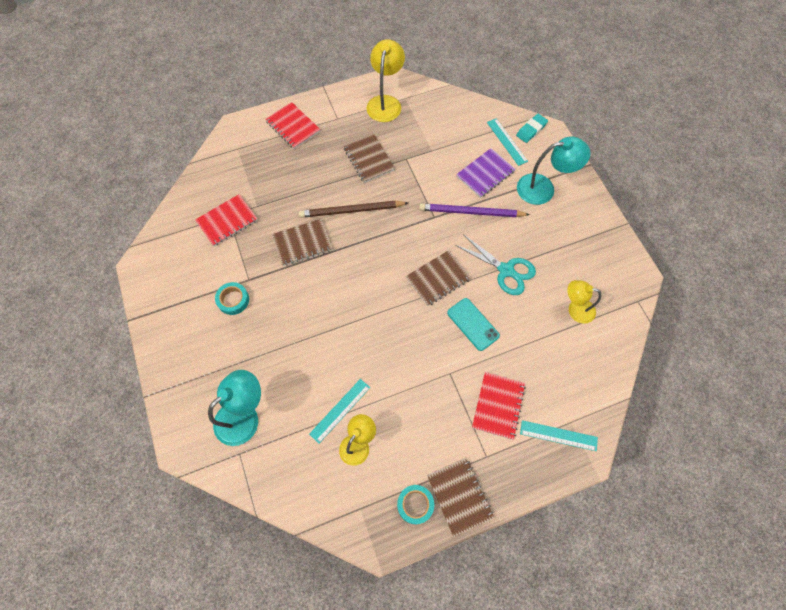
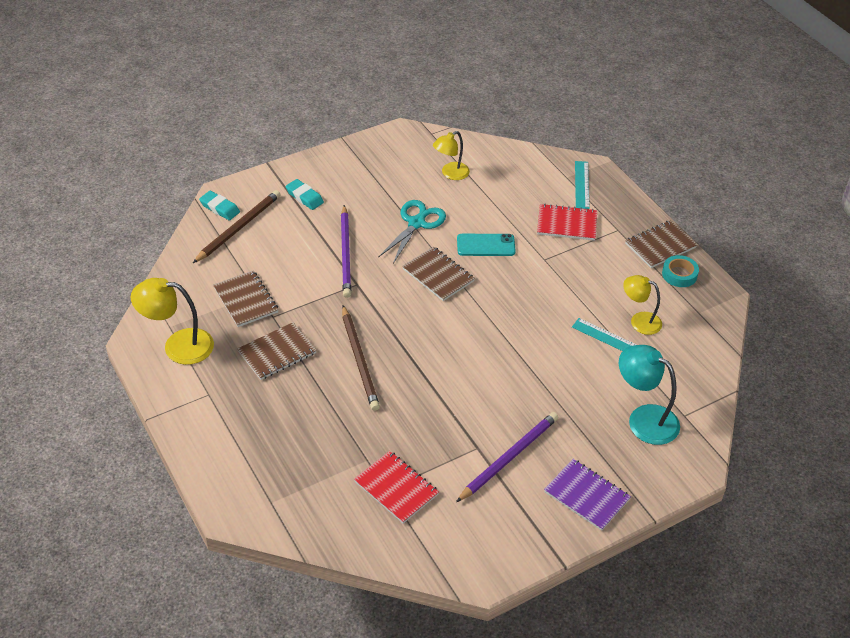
camera: 100 degrees left, 20 degrees down
(233, 300) = (509, 457): turquoise tape -> purple pencil
(293, 126) = (226, 442): red notebook -> none
(302, 243) = (415, 401): brown notebook -> brown notebook (246, 300)
(473, 324) = (486, 245): turquoise phone -> turquoise phone turned 45 degrees clockwise
(485, 174) = (289, 244): purple notebook -> purple notebook (586, 496)
(507, 141) = (239, 228): turquoise ruler -> brown pencil
(543, 188) = (304, 197): turquoise lamp -> turquoise eraser
(575, 309) = (450, 174): yellow lamp -> yellow lamp turned 45 degrees clockwise

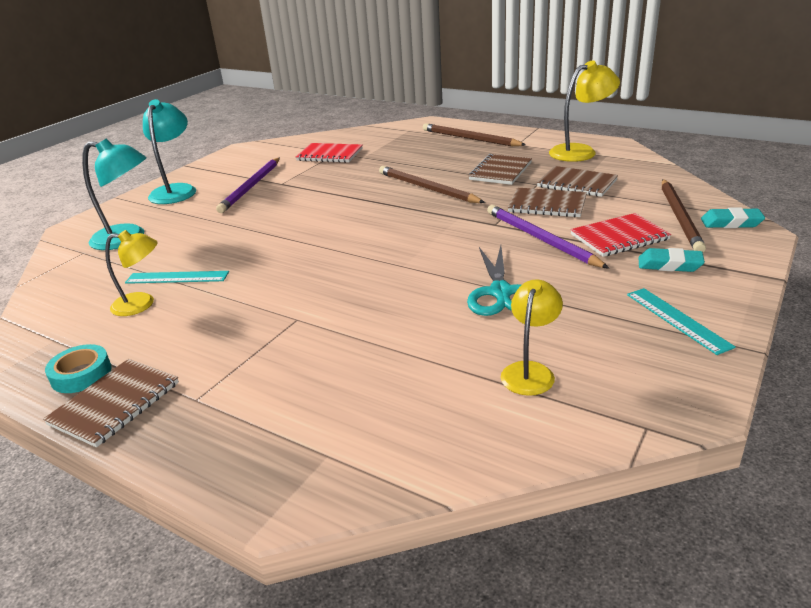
camera: 155 degrees right, 15 degrees down
(234, 436) = (470, 138): none -> brown pencil
(438, 275) = (418, 258): brown notebook -> brown notebook (547, 205)
(486, 245) = (388, 304): turquoise phone -> none
(567, 224) = (287, 374): red notebook -> red notebook (619, 237)
(582, 185) = (290, 453): turquoise ruler -> turquoise ruler (677, 319)
(586, 496) = (176, 190): purple notebook -> turquoise lamp

